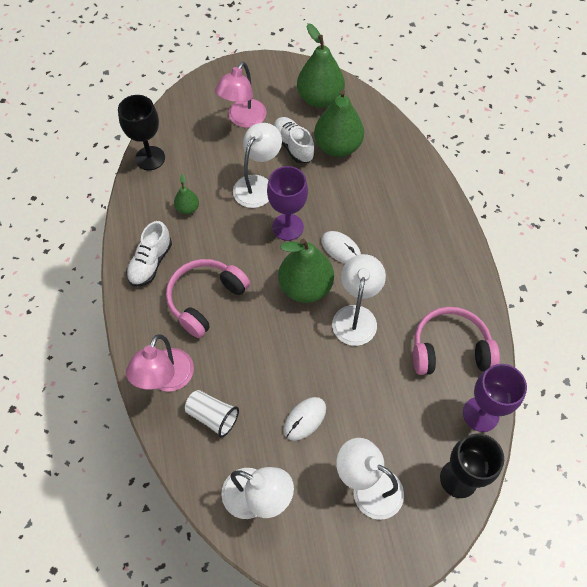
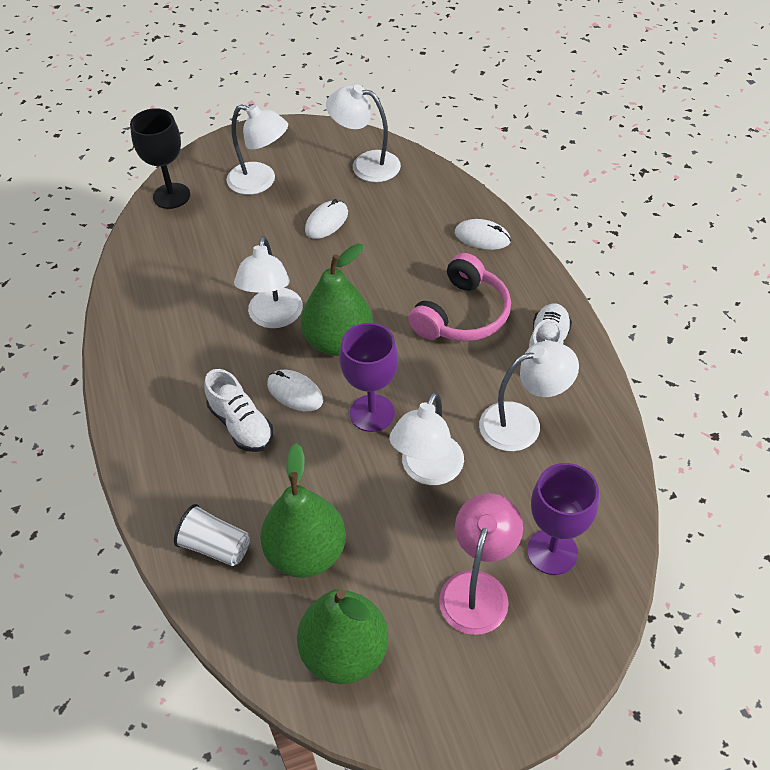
camera: 175 degrees right, 10 degrees down
(150, 158) = (610, 495): black goblet -> none
(166, 379) = (482, 237): pink lamp -> white mouse
(188, 208) = (522, 423): green pear -> white lamp
(212, 416) = (423, 214): white cup -> white cup (215, 546)
(293, 146) = (382, 545): white shoe -> white shoe (241, 425)
(450, 349) = (162, 297): pink headphones -> none
(480, 414) = (139, 245): purple goblet -> purple goblet (552, 552)

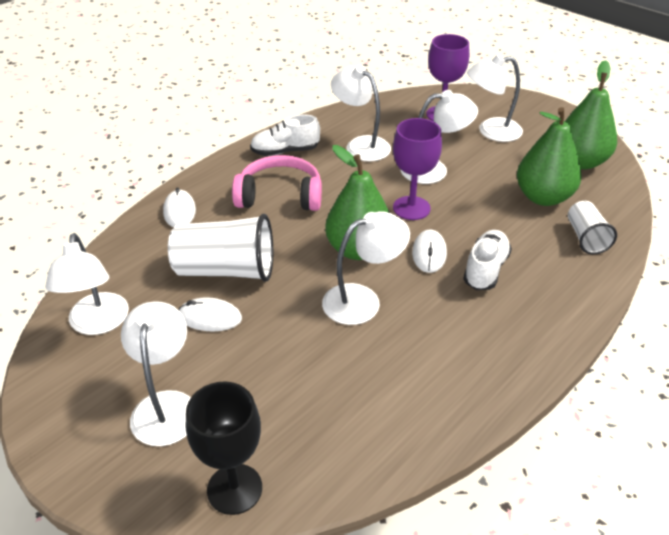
camera: 120 degrees left, 10 degrees down
(375, 245) = (226, 270): none -> white cup
(477, 588) = (491, 131): pink lamp -> white lamp

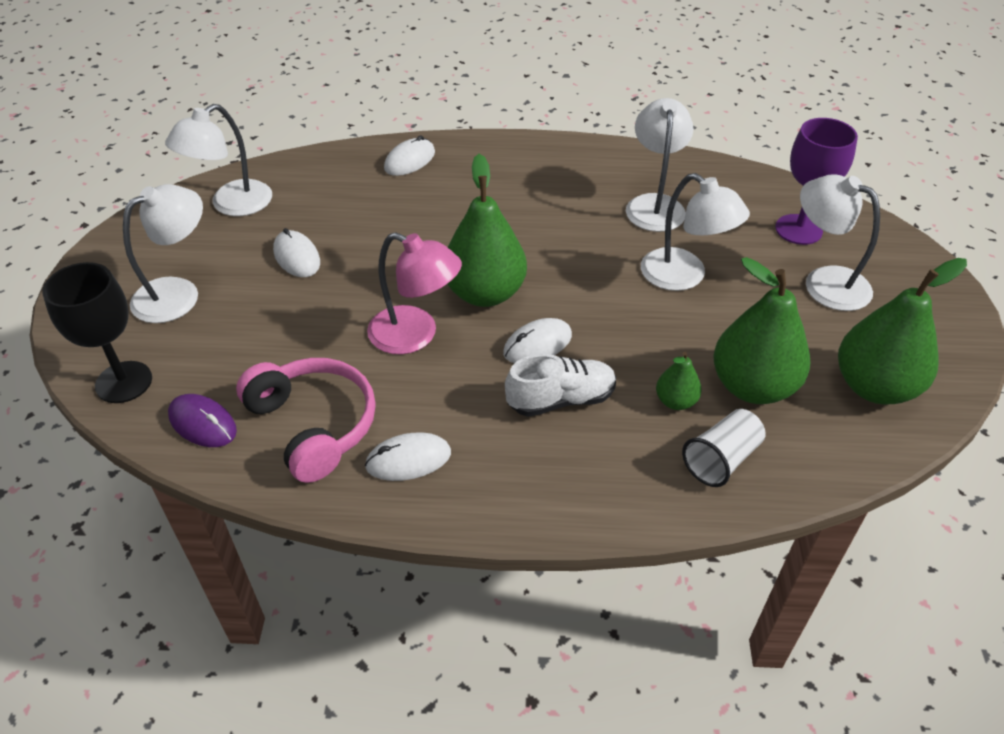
camera: 50 degrees right, 5 degrees up
(226, 270) = (364, 231): white cup -> none
(280, 196) = (503, 201): pink headphones -> pink headphones (314, 425)
(285, 151) = (575, 165): white shoe -> none
(334, 457) = (203, 423): none -> purple mouse
(363, 300) = (415, 335): white lamp -> pink lamp
(411, 208) = (596, 294): purple goblet -> none
(474, 362) = (408, 460): none -> white mouse
(528, 229) = (675, 401): none -> green pear

